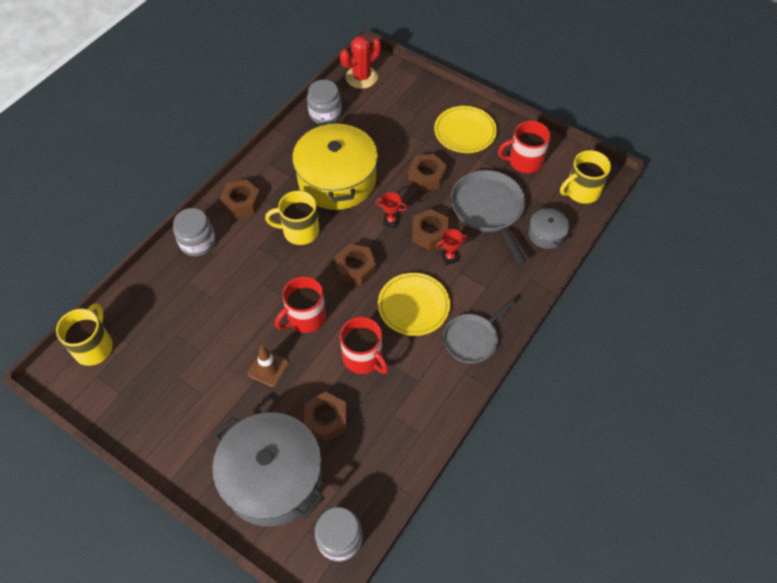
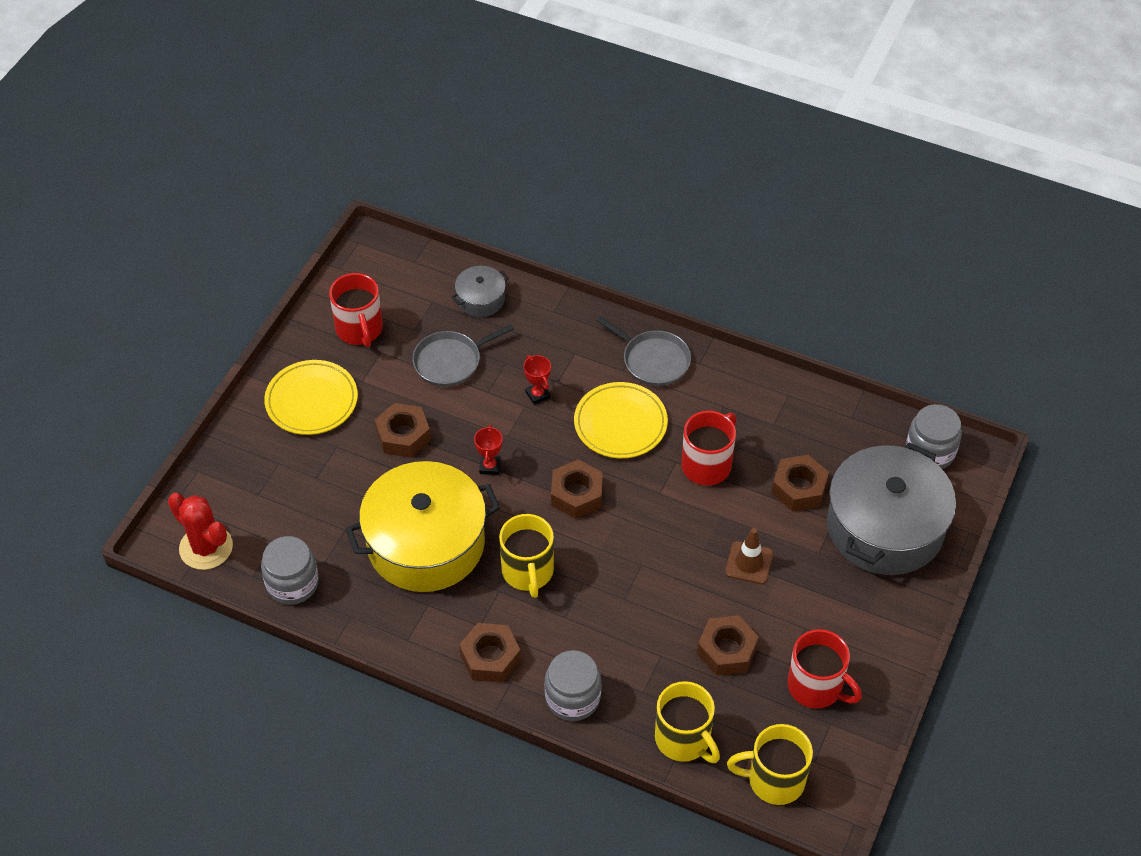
camera: 100 degrees left, 5 degrees down
(305, 318) = (666, 537): red mug -> red mug (816, 687)
(429, 233) = (503, 420): brown nut -> brown nut (727, 650)
(488, 209) = (450, 361): grey pan -> grey pan, size x0.66
(581, 191) = (404, 267): yellow mug -> yellow mug (684, 739)

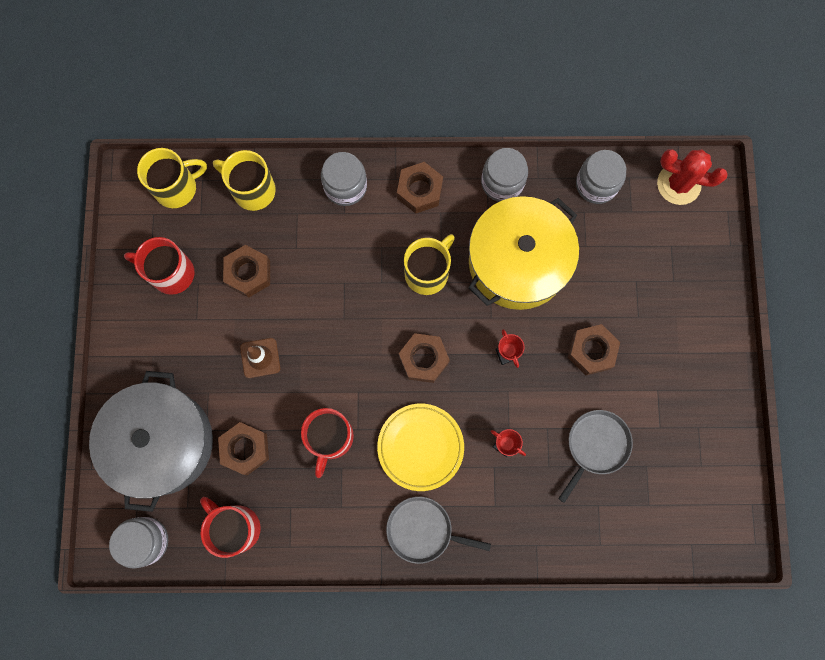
camera: 155 degrees right, 25 degrees up
(311, 401) = (685, 351): yellow plate -> none
(359, 329) = (692, 443): red mug -> red mug (236, 527)
(393, 628) = (502, 182): none -> grey jar
(481, 299) = (608, 528): grey pot -> none
(528, 572) = (427, 272): yellow mug -> yellow mug turned 75 degrees clockwise

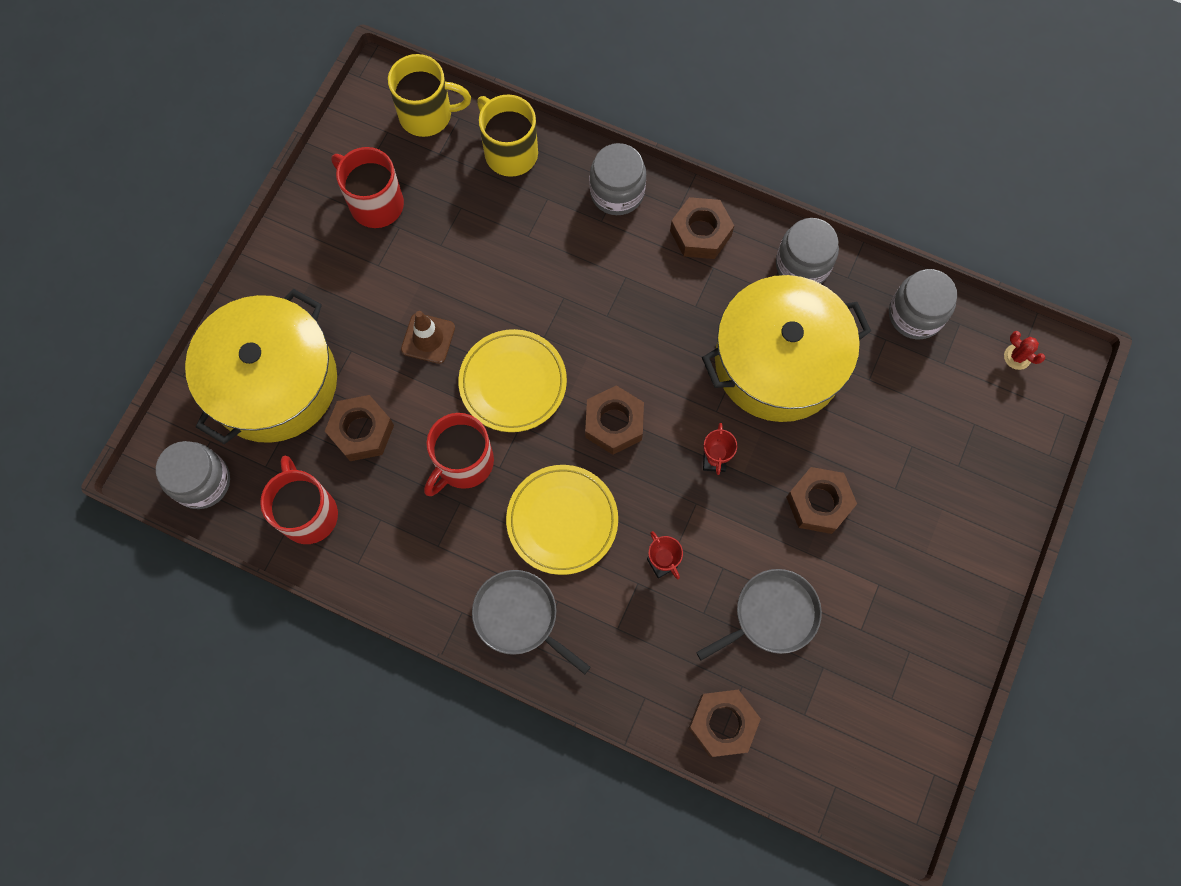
camera: 25 degrees right, 5 degrees down
(162, 442) = (273, 382): grey pot -> yellow pot
(248, 273) = (460, 240): brown nut -> brown nut (722, 723)
(337, 362) = (513, 382): none -> yellow plate
(427, 272) = (666, 328): yellow mug -> none
(678, 184) = (1017, 357): red cactus -> red cactus, size x0.47

